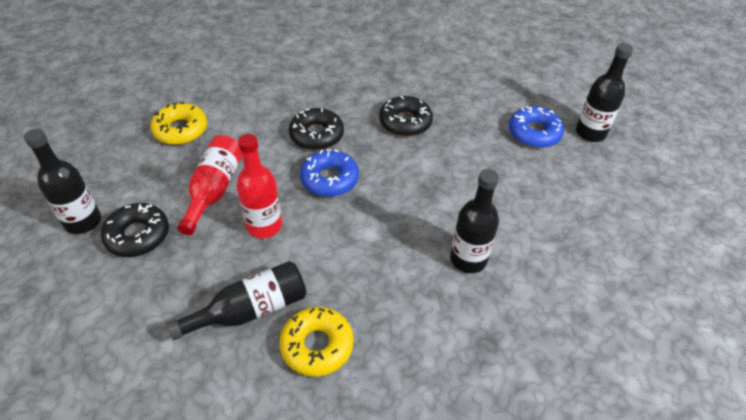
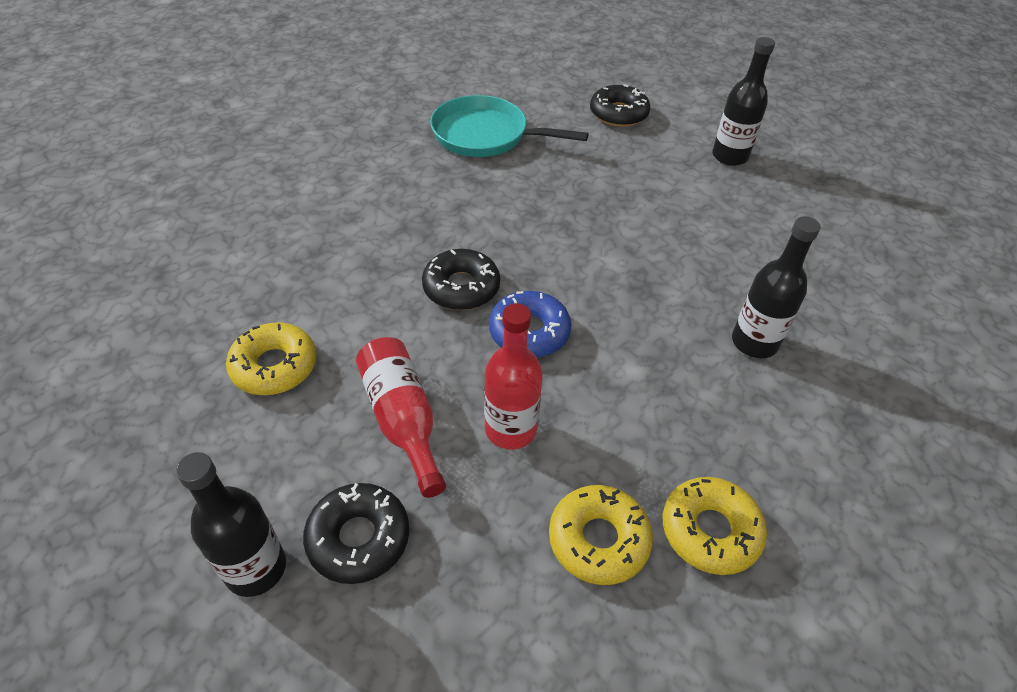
camera: 35 degrees left, 0 degrees up
(250, 310) = (598, 540): black bottle -> yellow donut
(405, 122) = (545, 226): black donut -> black donut (618, 114)
(425, 50) = (485, 135): none -> turquoise pan
(534, 133) = (682, 179): blue donut -> none

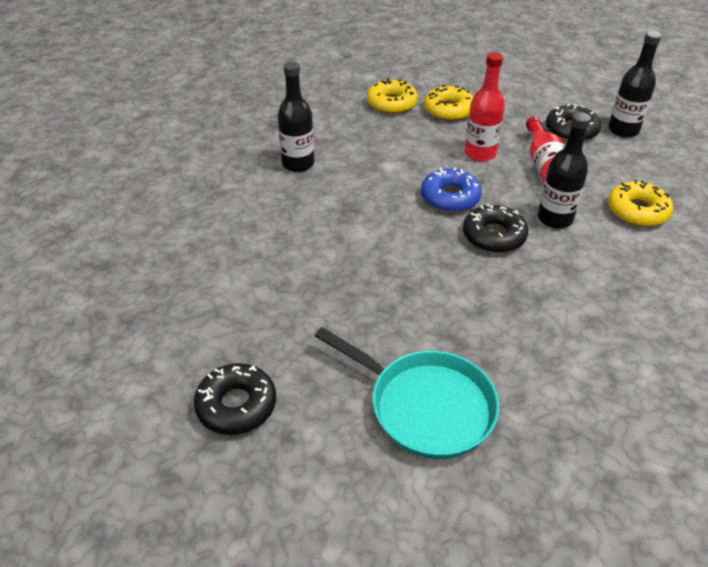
camera: 160 degrees left, 5 degrees down
(729, 156) = (164, 310): black bottle -> black bottle (554, 218)

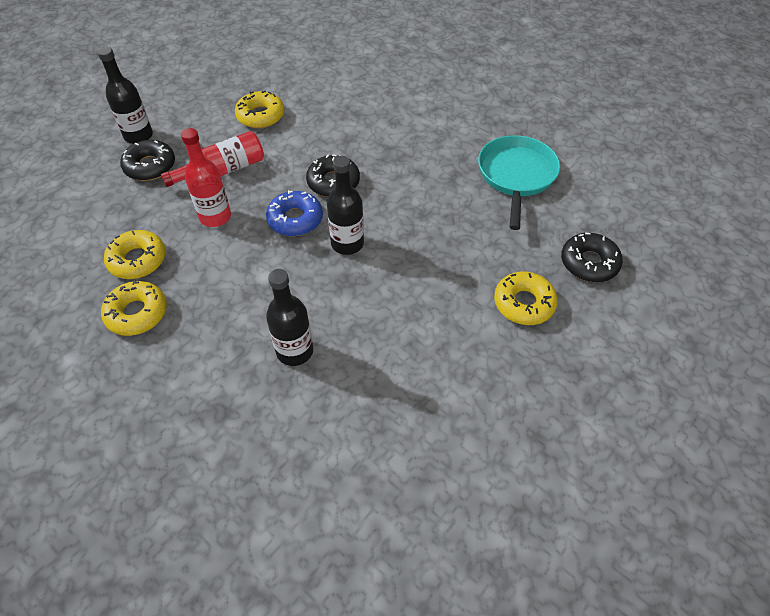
camera: 115 degrees left, 10 degrees up
(231, 318) = (524, 303): none -> yellow donut
(554, 218) = (292, 154): black bottle -> black bottle (347, 243)

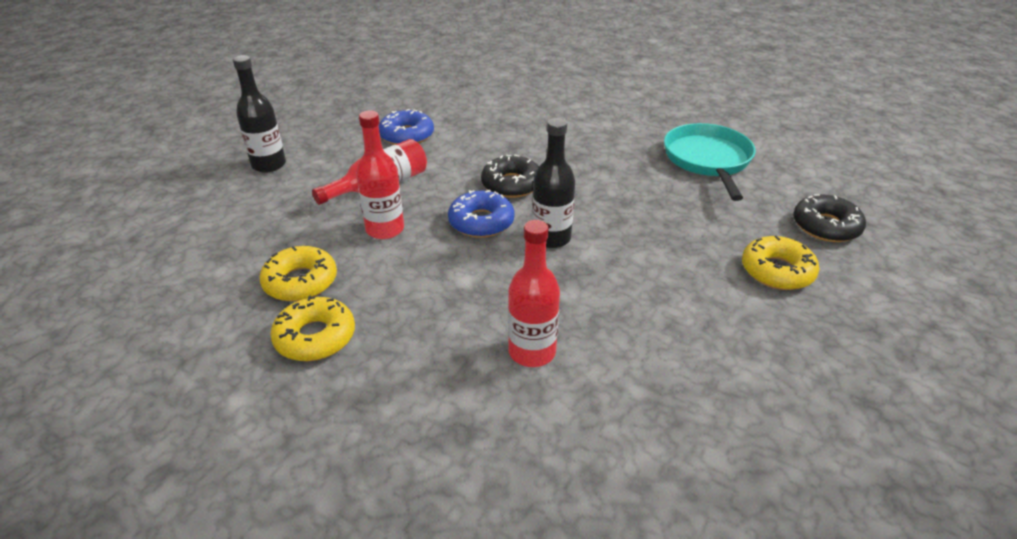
camera: 10 degrees left, 15 degrees down
(150, 166) = (290, 190): black donut -> none
(260, 116) = (406, 135): yellow donut -> blue donut
(295, 351) = (532, 352): black bottle -> red bottle

